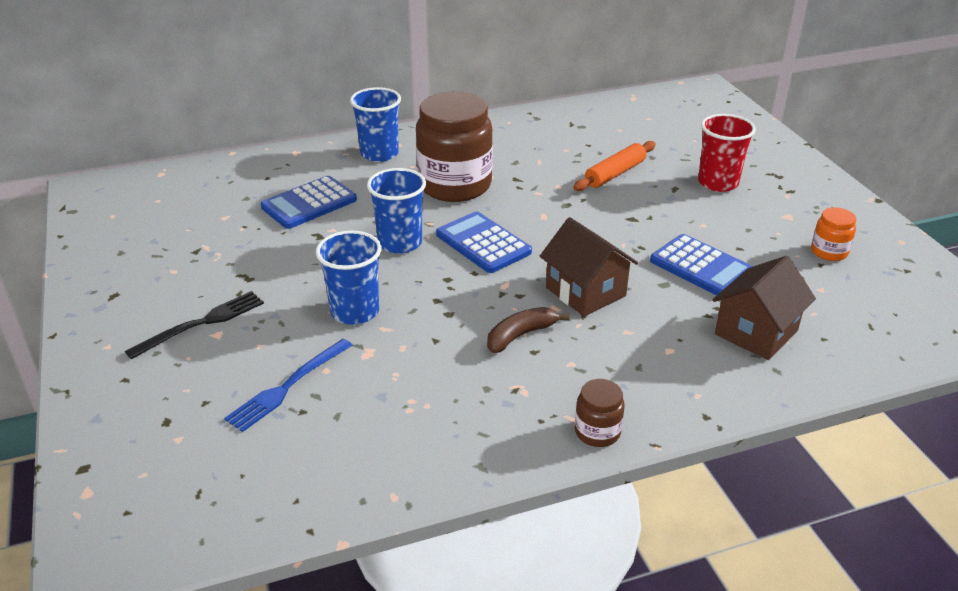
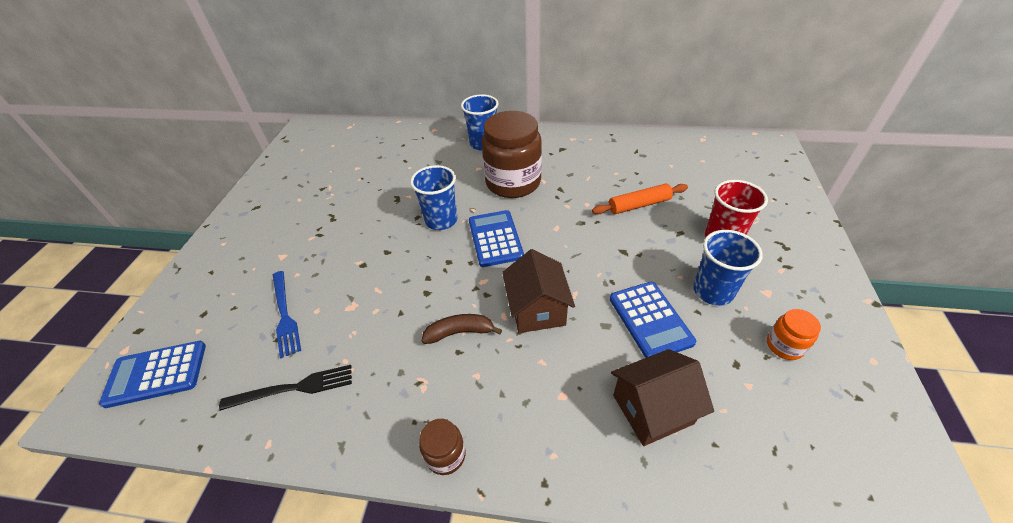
camera: 30 degrees right, 10 degrees up
(201, 323) = (281, 245): black fork -> black fork (293, 388)
(287, 386) = (285, 315): blue fork -> blue fork turned 90 degrees counterclockwise
(309, 203) = (411, 171): blue calculator -> blue calculator (156, 374)
(355, 311) = (370, 268): blue cup -> blue cup (713, 291)

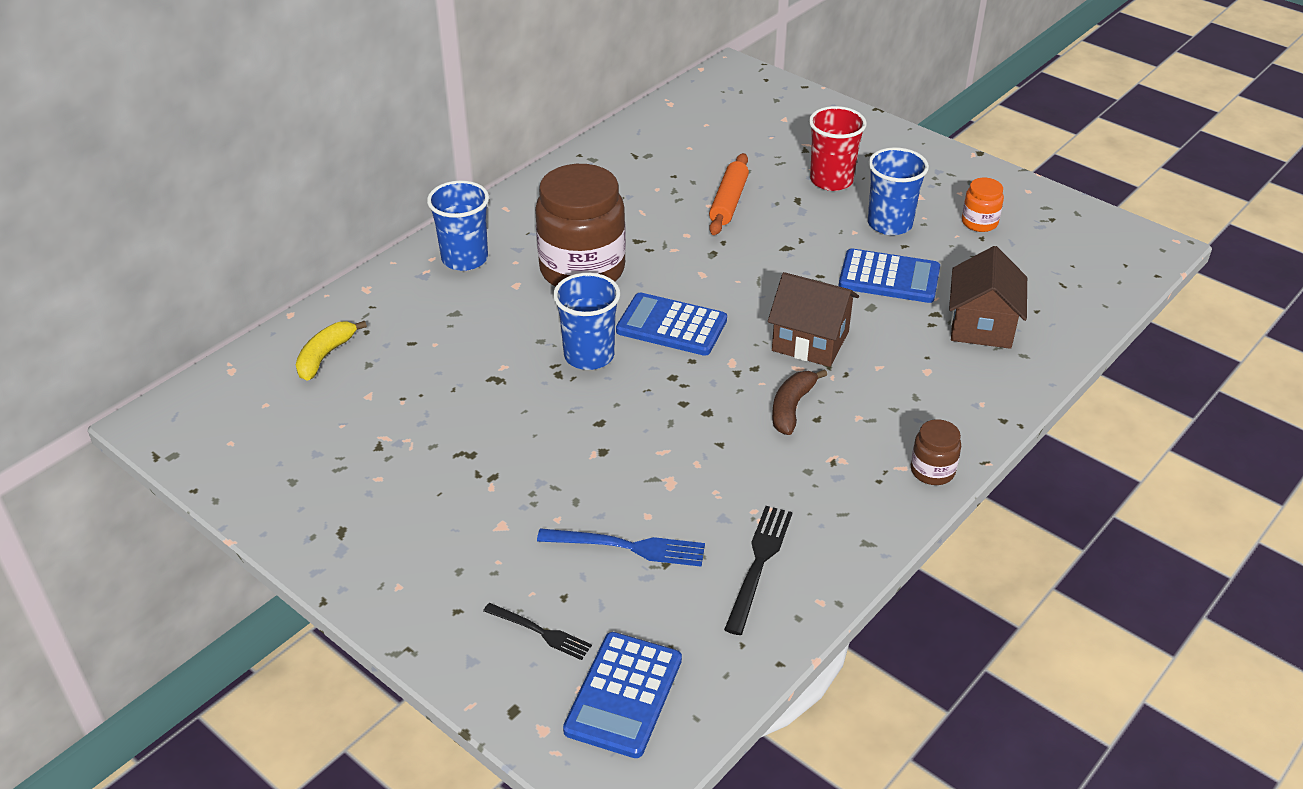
camera: 60 degrees left, 5 degrees down
(202, 312) = (540, 632): none -> black fork
(376, 143) = (325, 356): none -> yellow banana

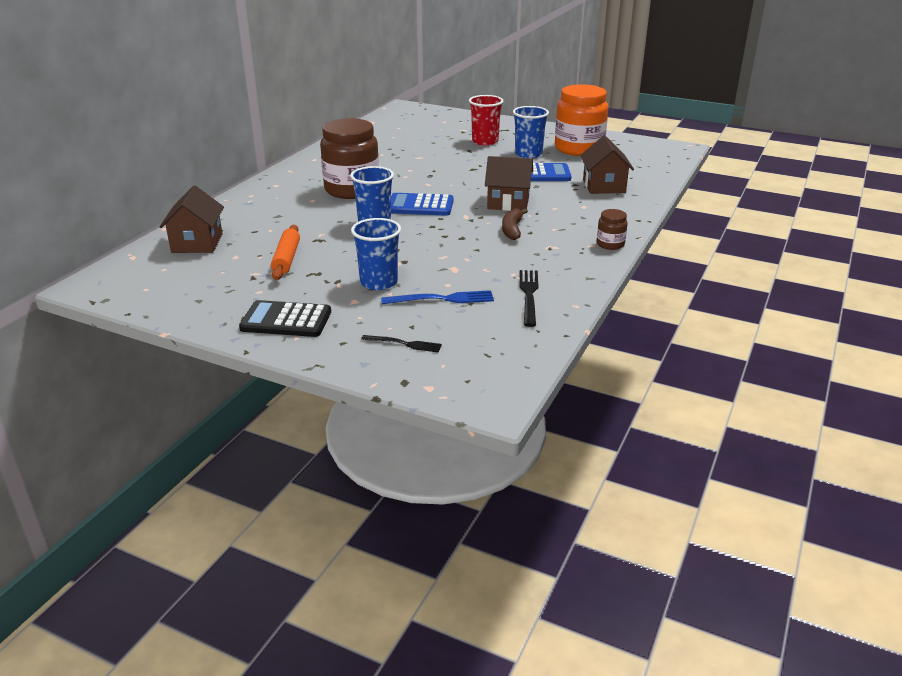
camera: 15 degrees left, 10 degrees down
(325, 356) = (197, 243): yellow banana -> brown house
(395, 547) = (286, 320): none -> black calculator
(465, 259) = (273, 193): blue cup -> blue cup (379, 282)
(623, 695) = (474, 363): blue calculator -> none
(728, 202) = (428, 155): orange rolling pin -> orange rolling pin (286, 259)
(979, 222) = (579, 149): orange jar -> orange jar, size x2.24

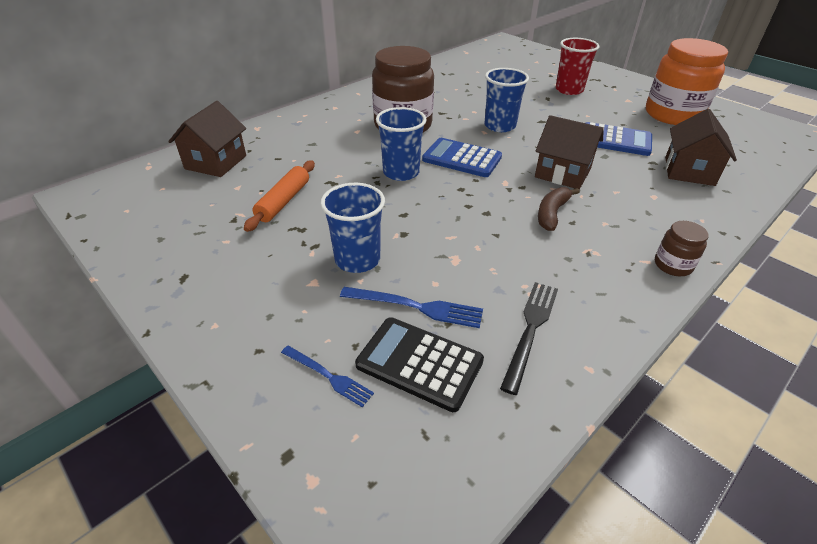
camera: 20 degrees right, 10 degrees up
(286, 320) = (222, 293): black calculator -> black calculator (419, 363)
(404, 344) = (328, 376): black fork -> blue fork
(528, 154) = (611, 112): blue cup -> blue cup (500, 126)

